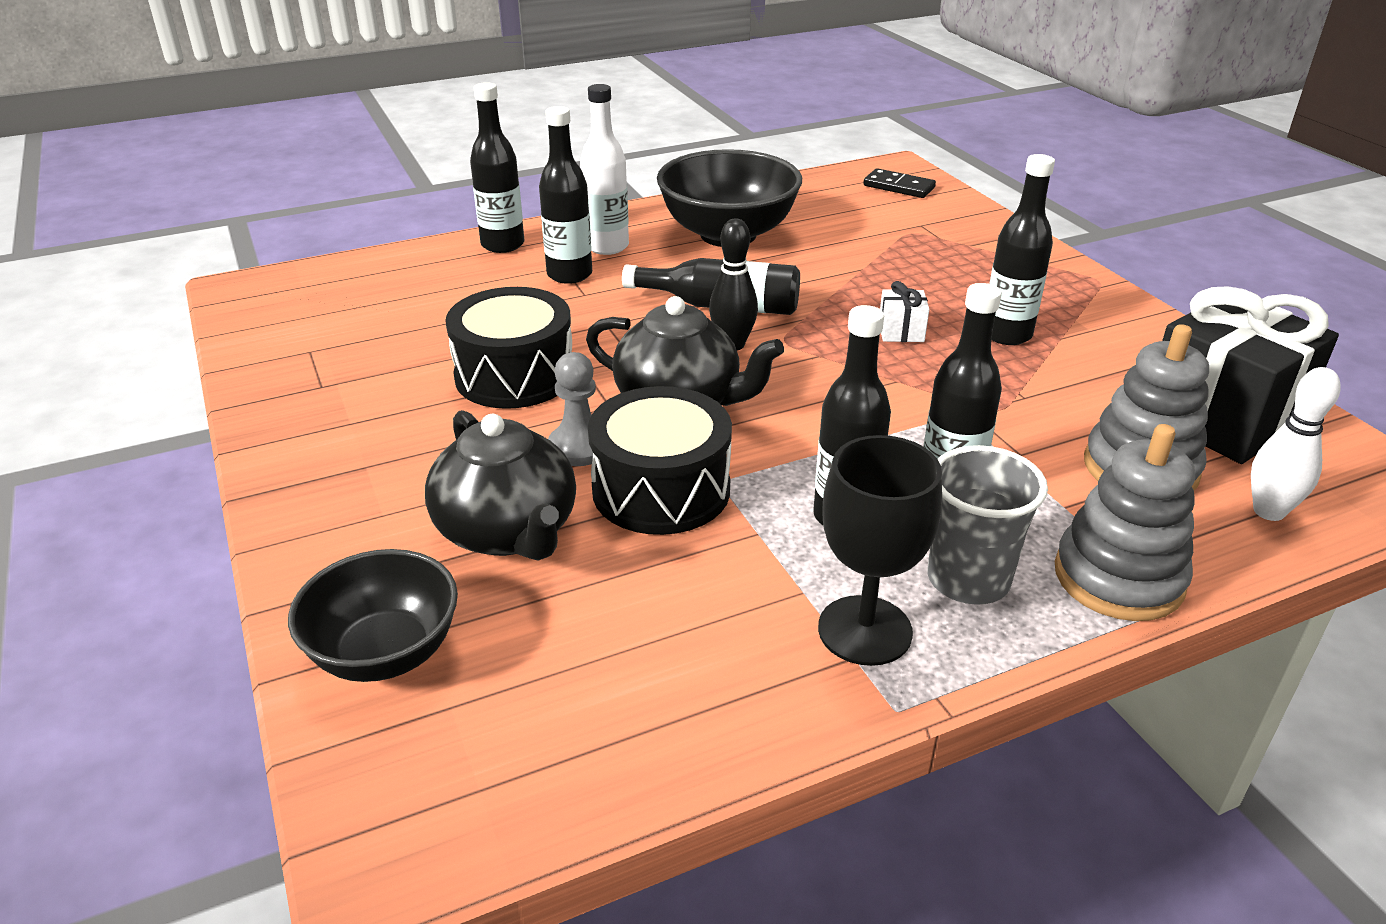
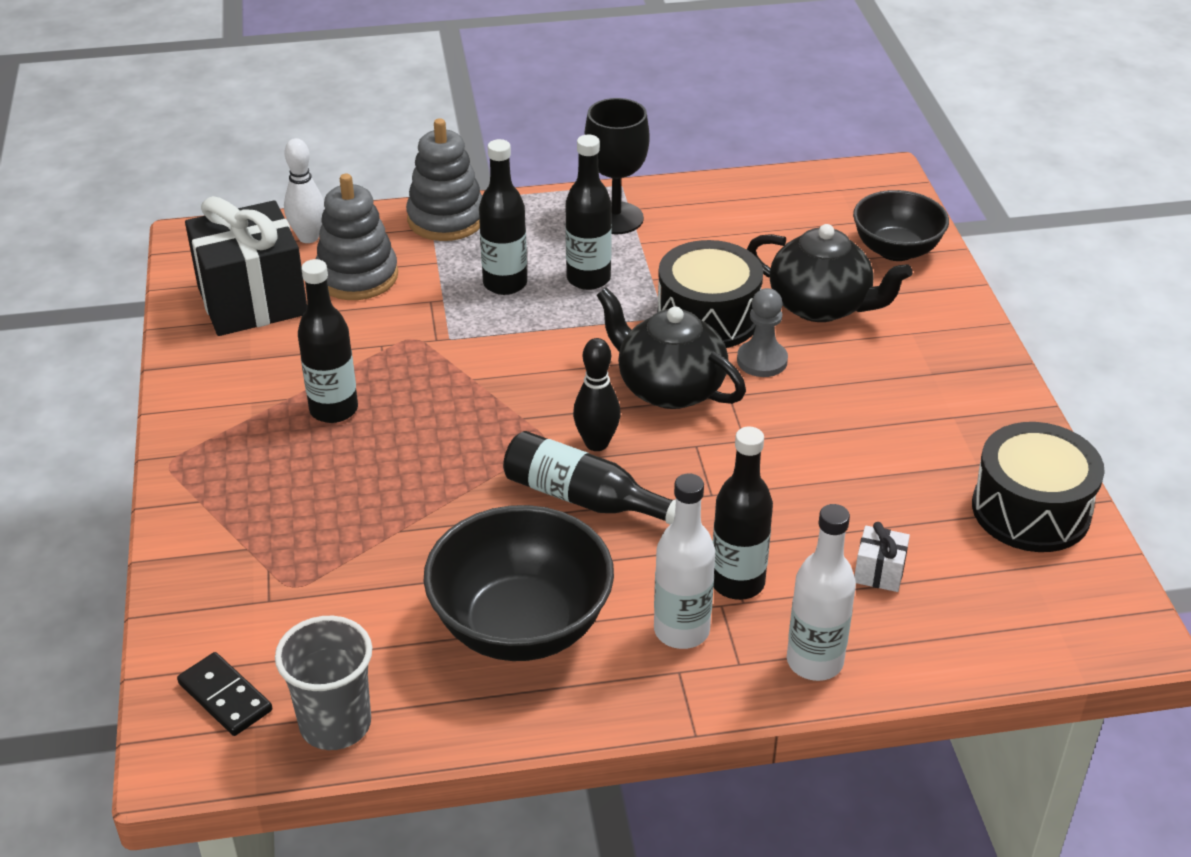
camera: 165 degrees left, 5 degrees up
(502, 245) = (814, 661): black bottle -> white bottle
(508, 532) = (821, 306): black teapot -> black teapot turned 135 degrees clockwise
(515, 375) = (810, 443): black drum -> black drum (1031, 510)
(901, 332) = (428, 430): white gift -> white gift (879, 572)
(968, 580) = (537, 232): grey cup -> grey cup (335, 724)

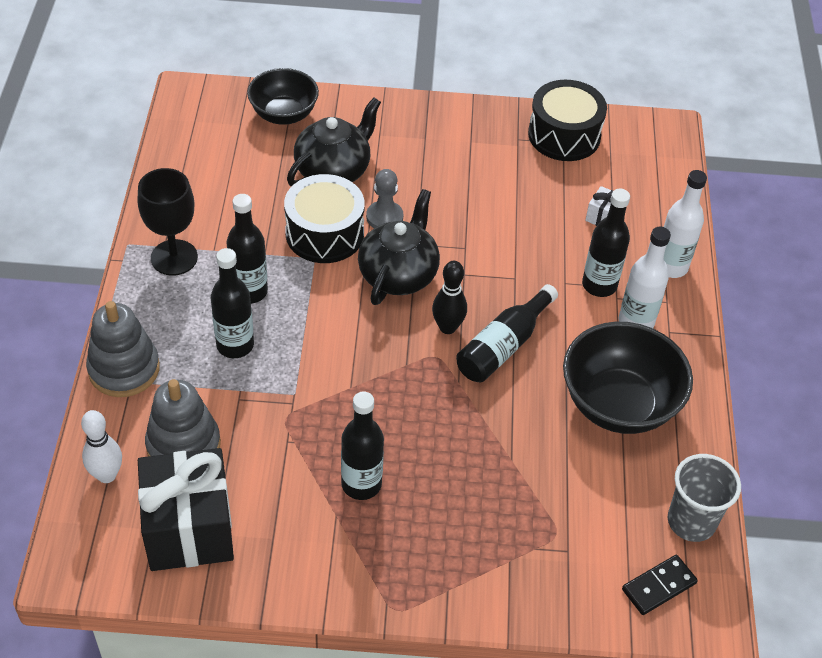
camera: 80 degrees left, 10 degrees up
(669, 388) = (398, 274): black teapot -> black teapot turned 150 degrees clockwise

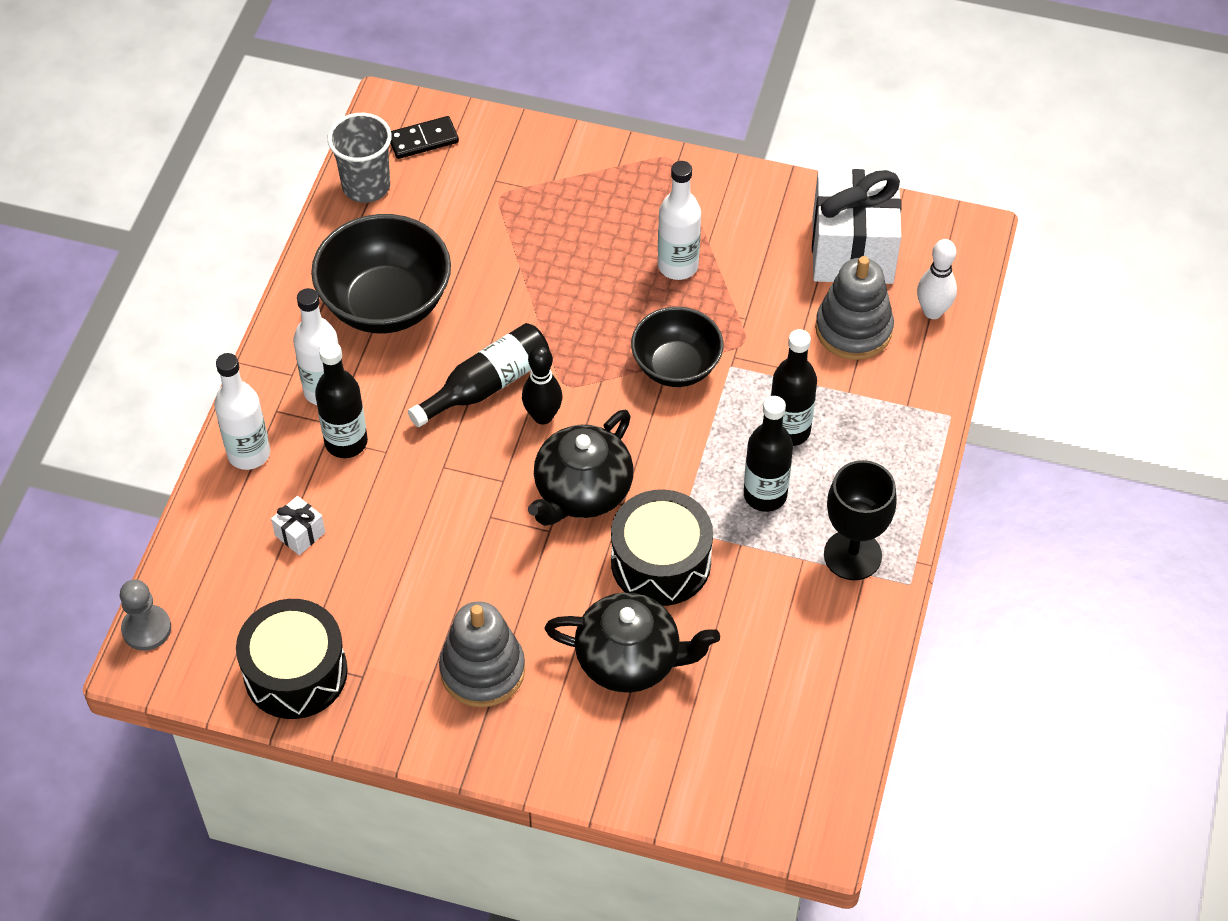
camera: 165 degrees left, 5 degrees up
(124, 369) = (915, 420): grey stacking toy -> grey stacking toy (482, 670)
(189, 529) = (852, 250): black gift -> white gift
(284, 114) = (682, 770): black bowl -> black bowl (676, 366)
(333, 170) = (630, 659): black teapot -> black teapot turned 135 degrees counterclockwise
(361, 484) = (678, 266): black bottle -> white bottle
(384, 217) = (579, 575): grey pawn -> grey pawn (146, 629)

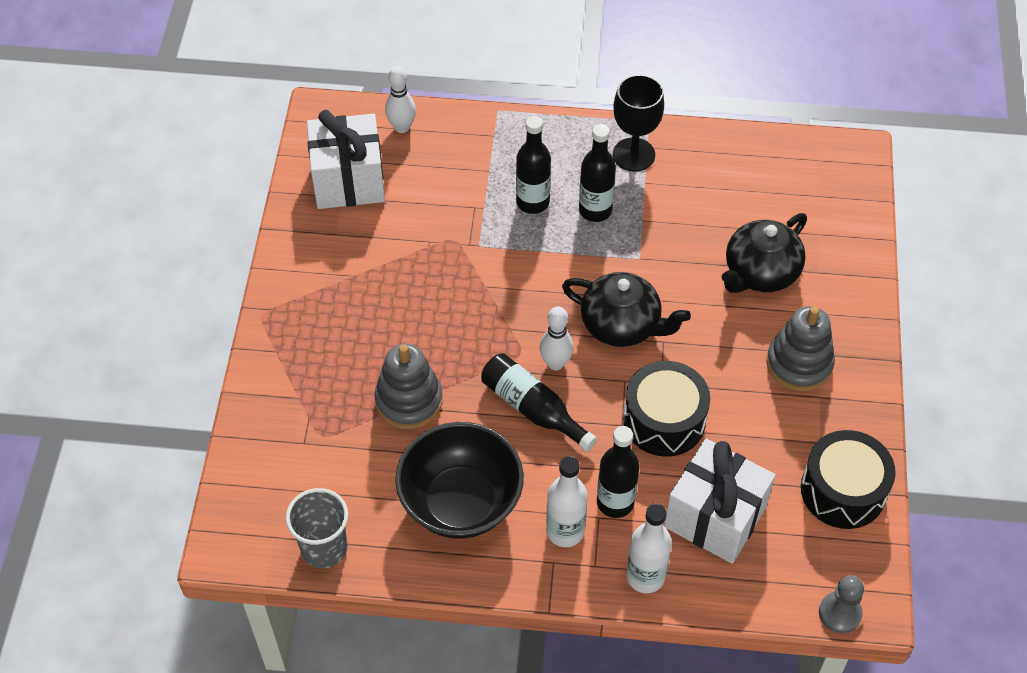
camera: 100 degrees left, 0 degrees up
(300, 534) = (715, 517): white gift -> white gift, size x2.45
(423, 140) = (260, 511): black domino -> none
(543, 416) = (555, 363): black bowling pin -> white bowling pin
(630, 659) = (760, 273): black teapot -> black teapot turned 135 degrees counterclockwise
(661, 562) = (672, 266): black drum -> black drum (664, 420)
(676, 366) = (487, 280): black bowl -> none
(678, 266) = (382, 293): white bottle -> none
(853, 329) = (428, 173): grey stacking toy -> grey stacking toy (409, 400)

